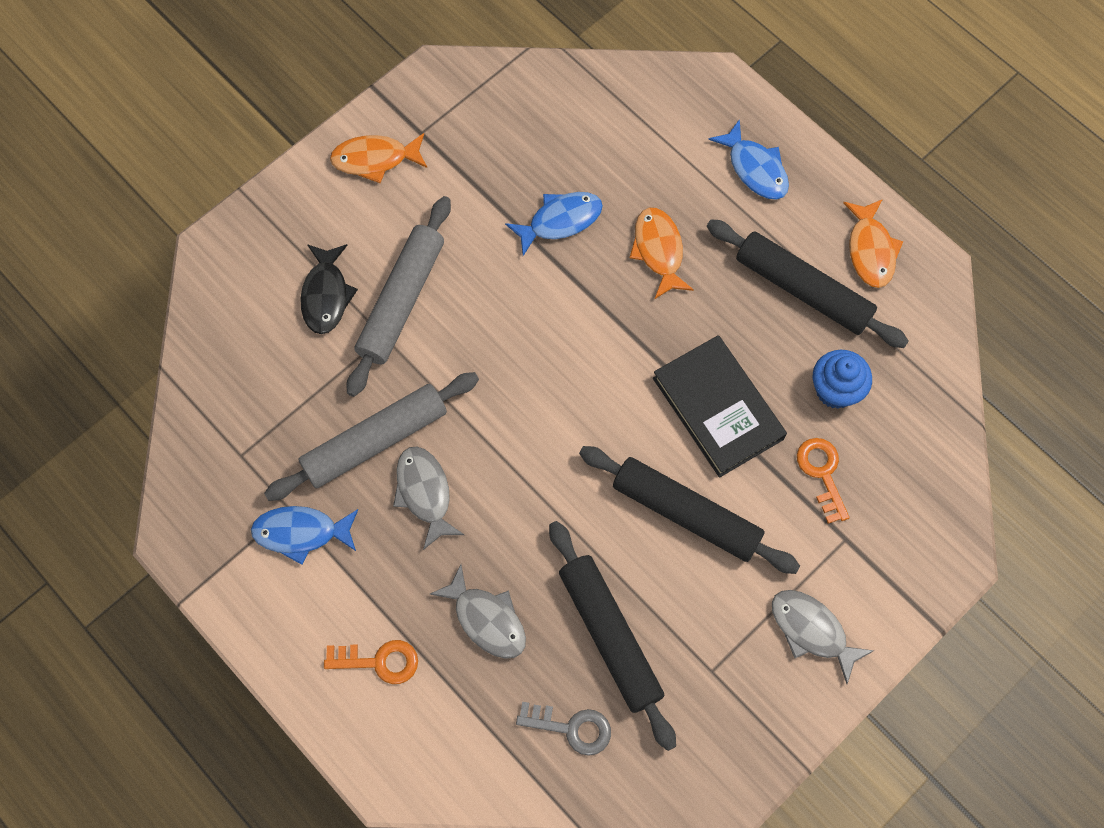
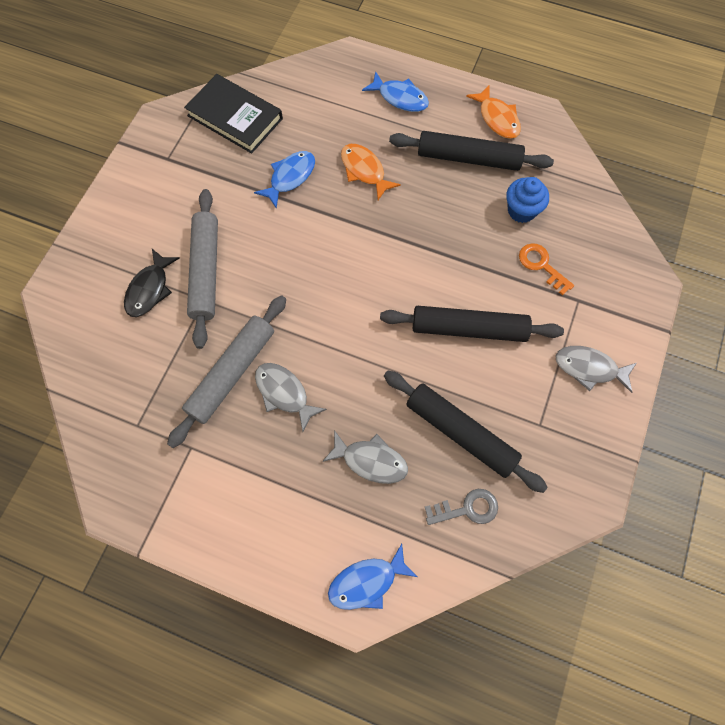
camera: 25 degrees left, 0 degrees up
(301, 533) = (207, 460): blue fish -> blue fish (367, 582)
(326, 295) = (150, 289): black fish -> black fish turned 45 degrees clockwise
(375, 159) = (143, 187): orange fish -> none
(379, 661) = (308, 526): orange key -> none
(718, 408) = (454, 253): black book -> black book (235, 117)

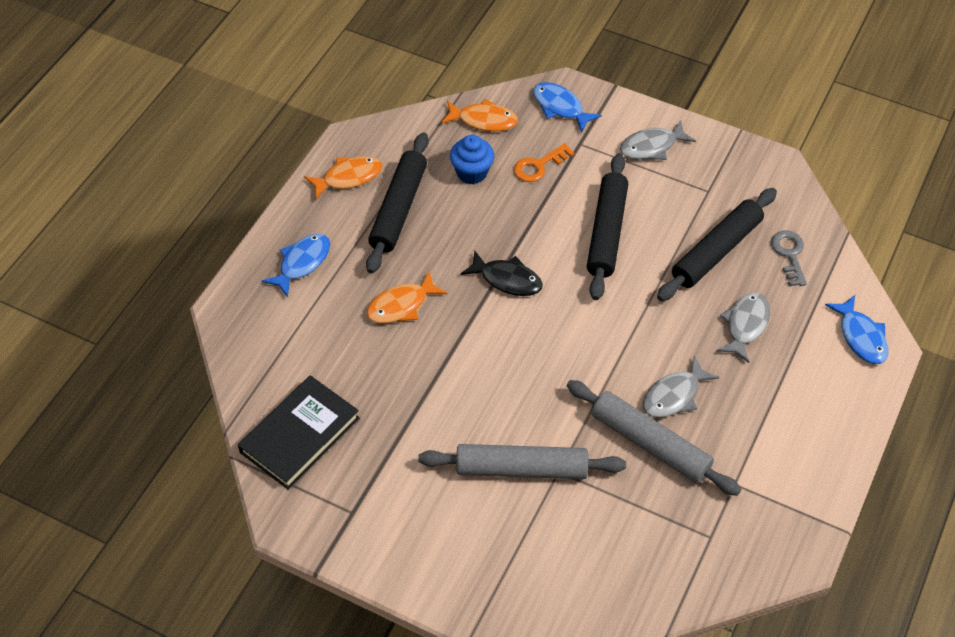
camera: 85 degrees left, 15 degrees down
(150, 289) = (541, 528): black fish -> black fish (507, 279)
(290, 177) = (400, 379): blue fish -> blue fish (560, 107)
(589, 215) = (483, 120): none -> orange fish
(589, 368) = (652, 146): grey fish -> grey fish turned 45 degrees clockwise

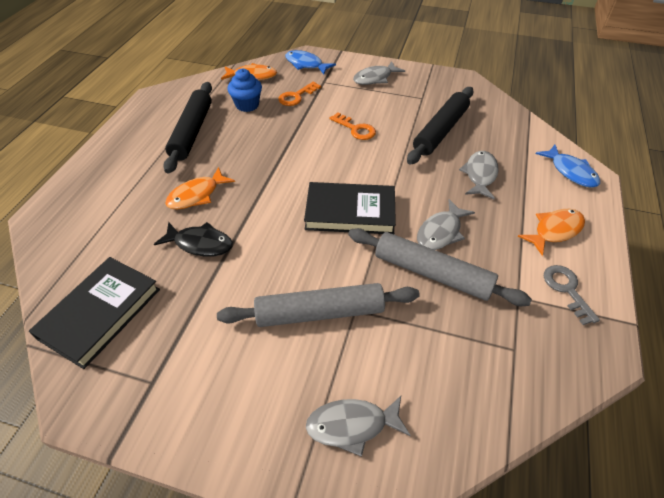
camera: 10 degrees left, 5 degrees down
(302, 263) = (111, 175): blue fish -> none
(348, 177) = (152, 117): orange fish -> orange fish (555, 231)
(507, 279) = (283, 167): black fish -> black fish (200, 244)
(534, 580) = (352, 425): none -> grey fish
(576, 354) = (350, 212): none -> black book
(607, 232) = (355, 129): black rolling pin -> orange key
(789, 255) = (494, 127): grey key -> grey key (567, 290)

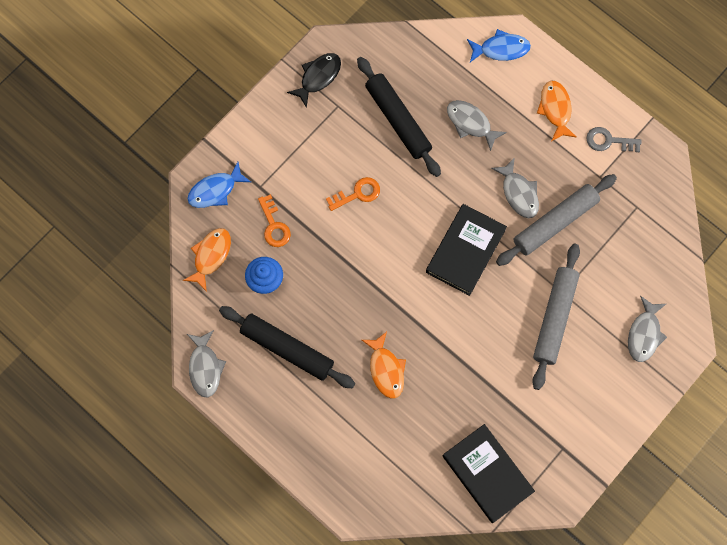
camera: 65 degrees left, 25 degrees up
(200, 244) = (448, 382): black fish -> black fish (318, 77)
(375, 78) = (280, 132): grey fish -> grey fish (205, 367)

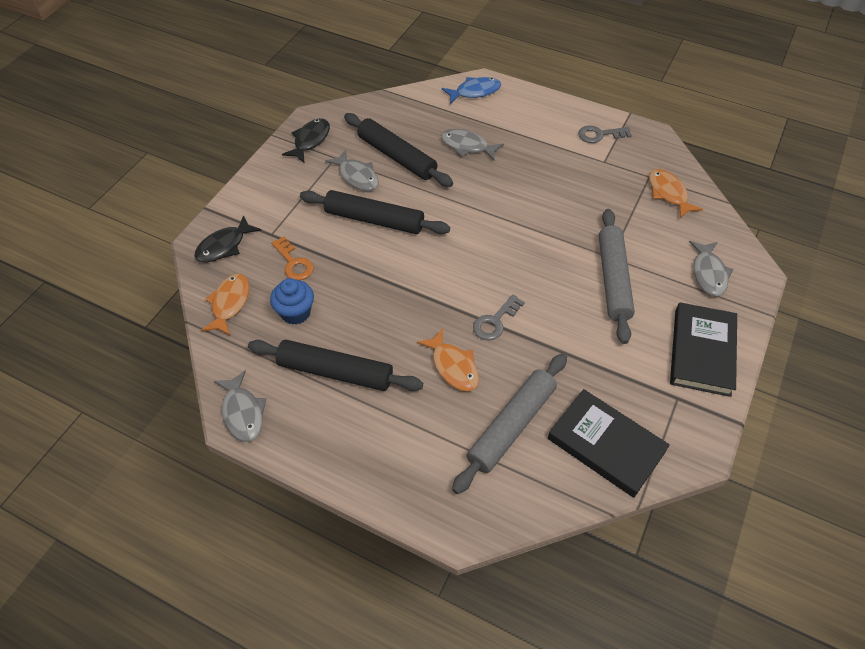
camera: 15 degrees left, 20 degrees down
(215, 190) = (224, 246): blue fish -> black fish
(357, 194) = (374, 220): orange key -> black rolling pin
(435, 334) = (495, 321): none -> grey key
(465, 251) = (499, 243): black book -> black book (701, 352)
(519, 193) = (533, 188): grey fish -> grey fish (357, 176)
(555, 109) = (541, 122): orange fish -> orange fish (668, 193)
(555, 223) = (578, 203): grey rolling pin -> grey rolling pin (511, 426)

